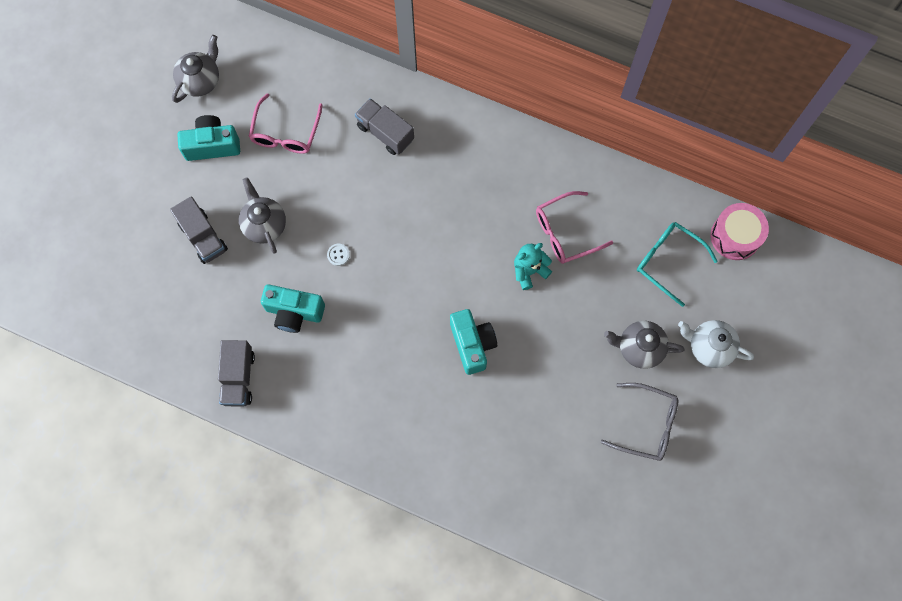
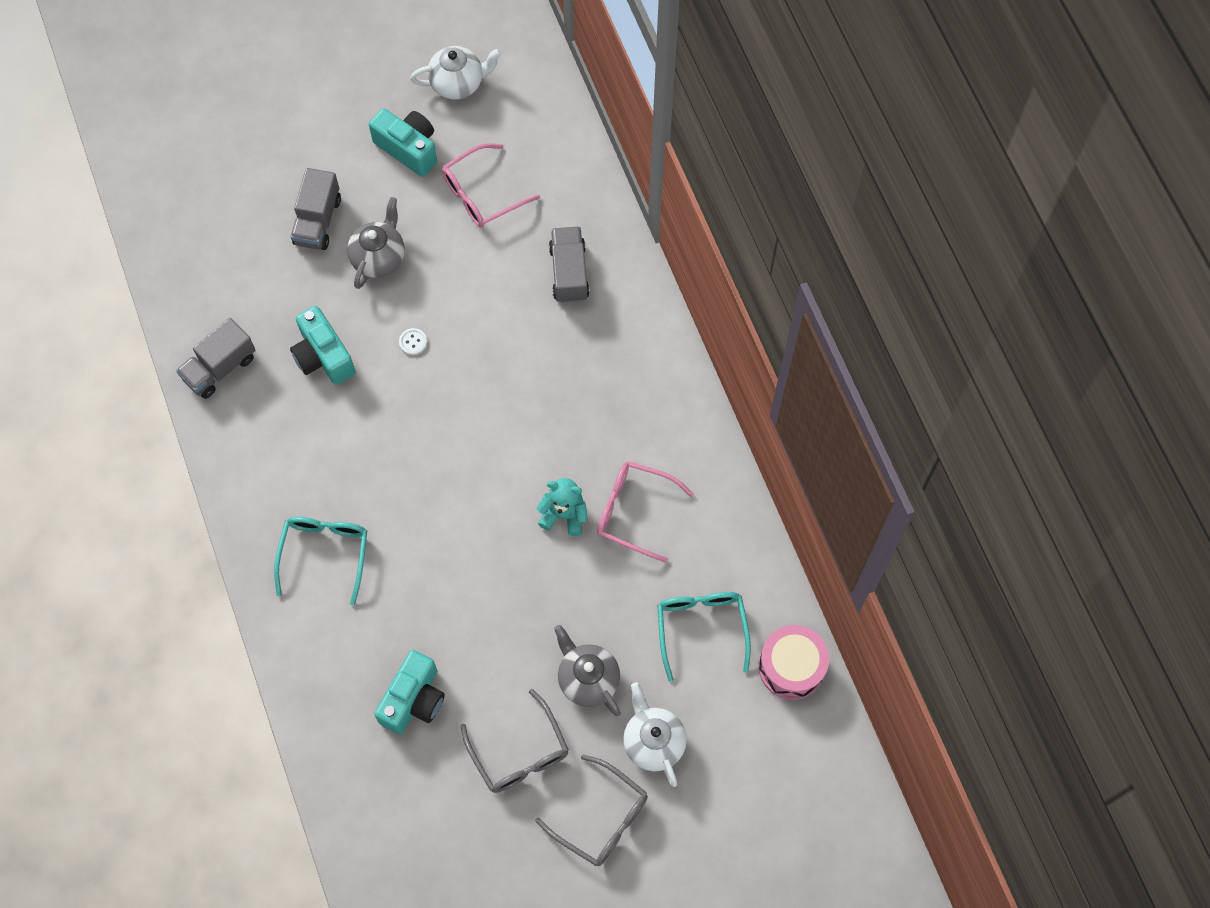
camera: 45 degrees right, 5 degrees down
(200, 81) = (458, 83): grey teapot -> white teapot
(420, 424) = (324, 554): none -> turquoise glasses
(472, 344) = (443, 530): turquoise camera -> turquoise camera (414, 700)
(726, 415) = (601, 818): none -> grey glasses

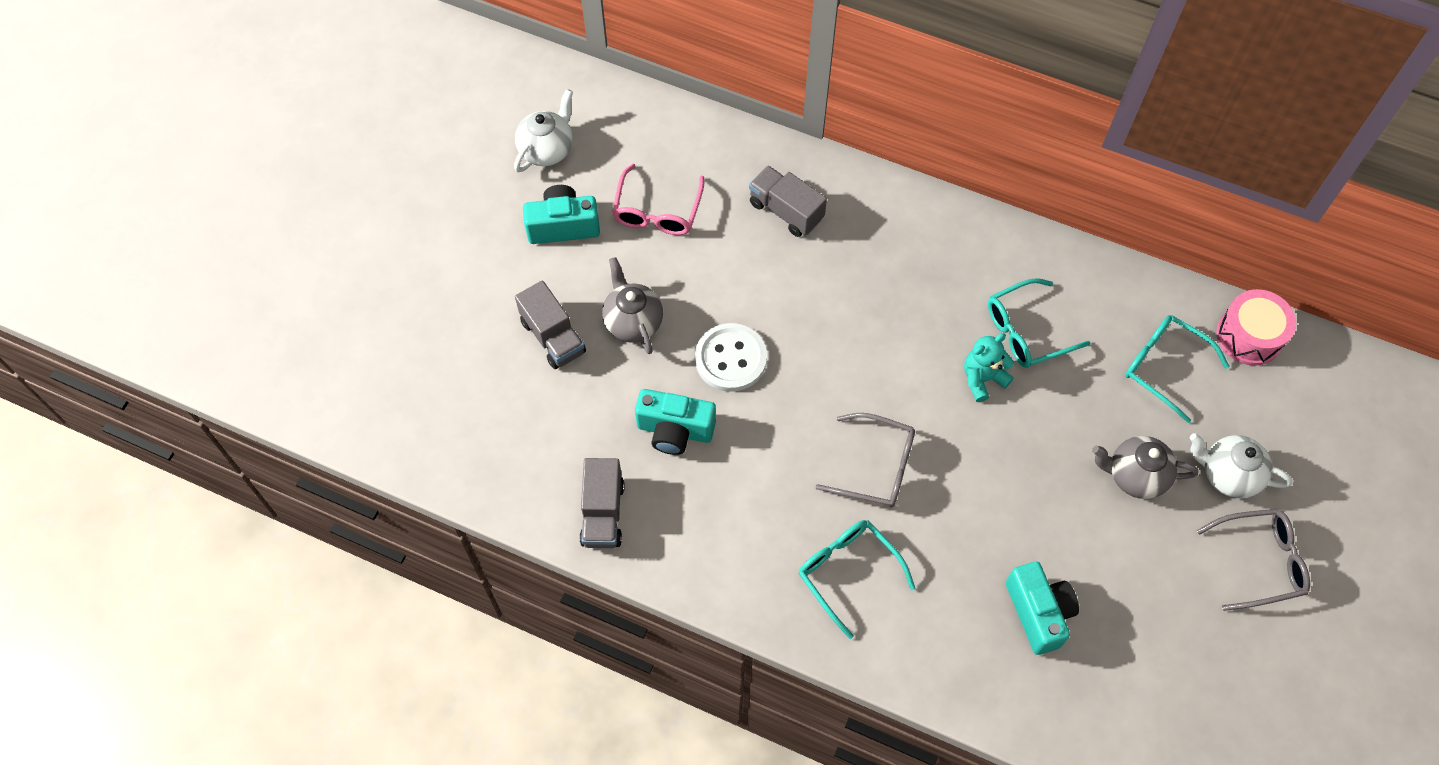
camera: 45 degrees left, 5 degrees down
(413, 342) = (730, 359): white button -> white button, size x2.43
(519, 752) = (1153, 574): grey glasses -> grey glasses (876, 467)
(634, 512) = (1027, 331): pink glasses -> turquoise glasses

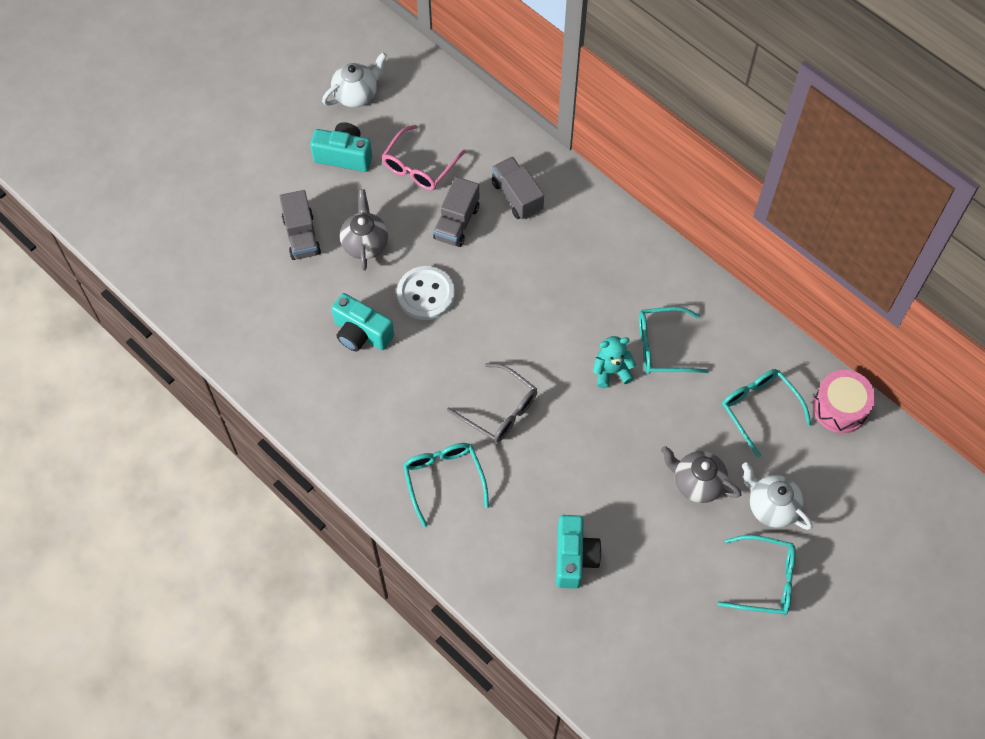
camera: 20 degrees right, 0 degrees up
(603, 513) = (283, 376): grey truck -> grey truck (457, 223)
(1259, 562) = (764, 580): grey glasses -> turquoise glasses

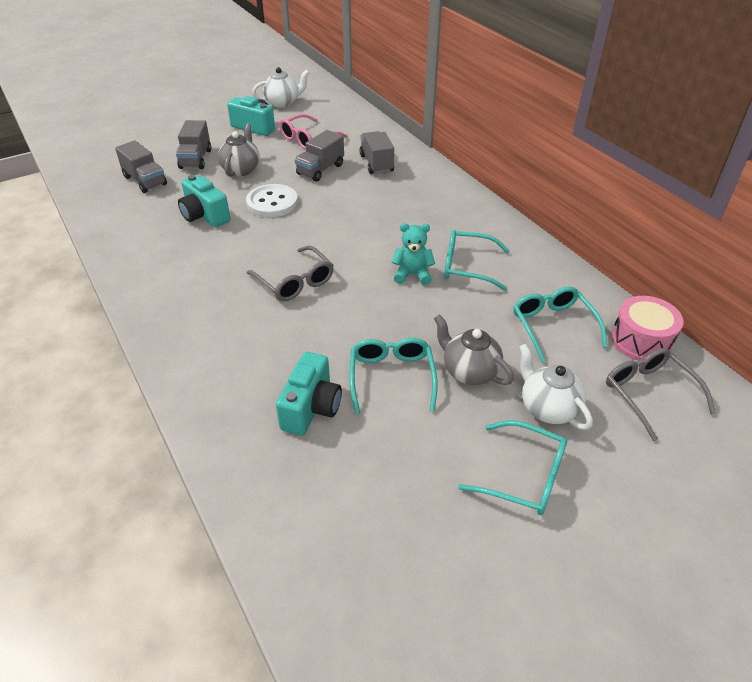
camera: 15 degrees right, 20 degrees down
(263, 289) = (145, 181): none -> grey truck
(444, 479) = (214, 320): turquoise glasses -> turquoise glasses (391, 377)
(853, 469) = (649, 394): none -> grey glasses

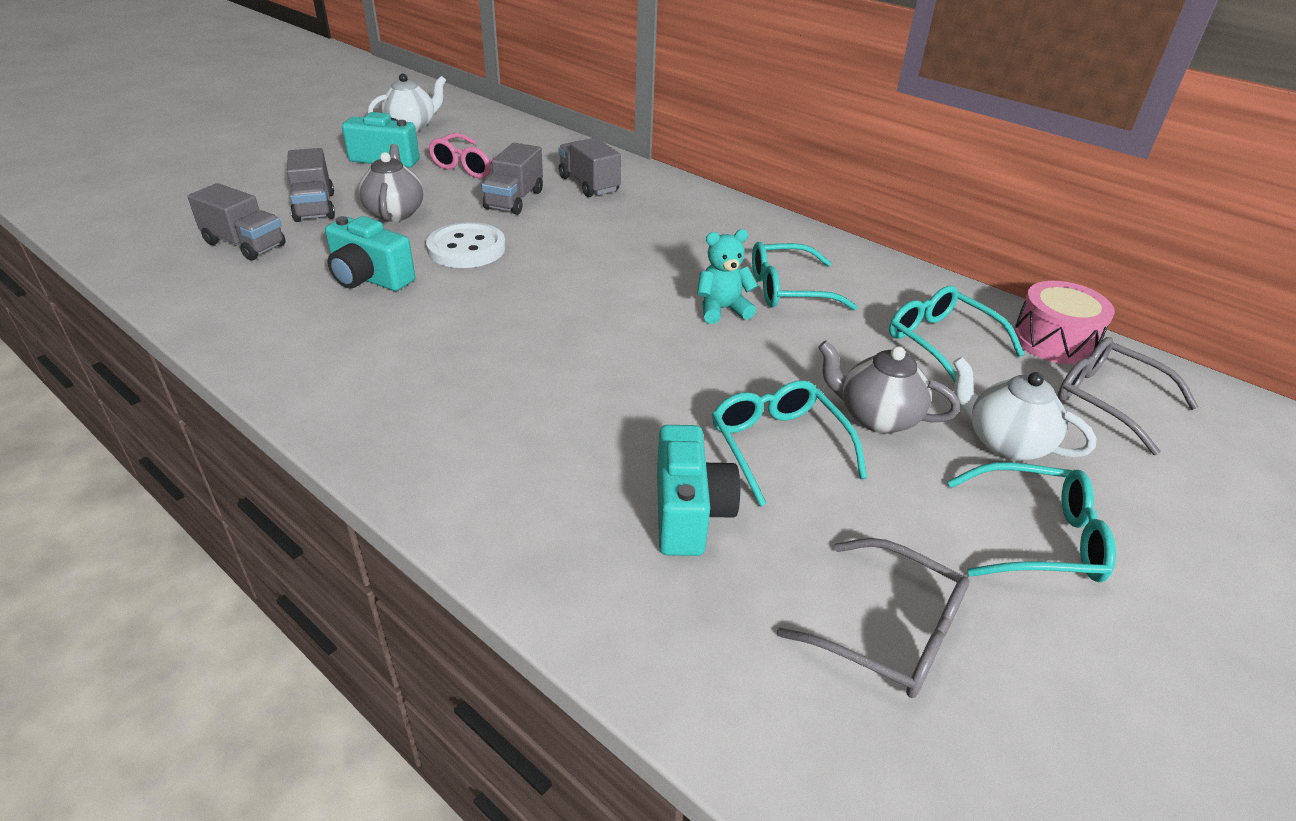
camera: 20 degrees left, 5 degrees down
(295, 282) = (561, 345): grey glasses -> grey glasses (889, 631)

